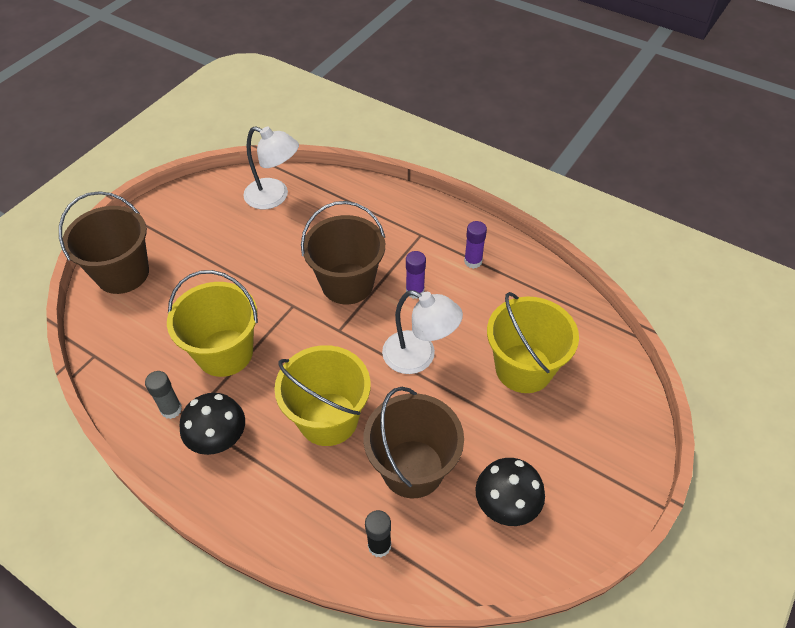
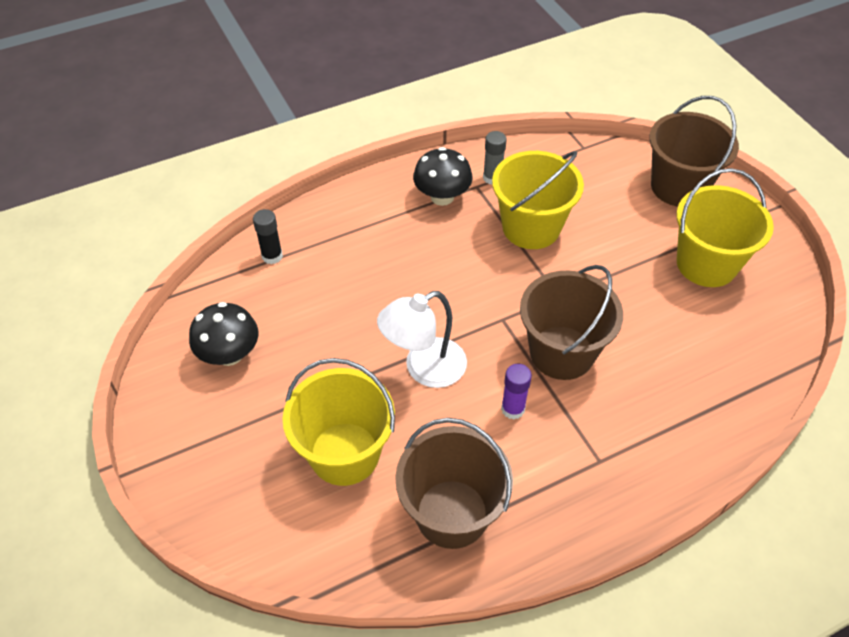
camera: 120 degrees right, 0 degrees up
(274, 197) = (743, 342): white lamp -> none
(328, 419) = (408, 271): yellow bucket -> yellow bucket (706, 264)
(413, 468) = (315, 306): brown bucket -> brown bucket (452, 514)
(473, 261) = (522, 494): purple glue stick -> none

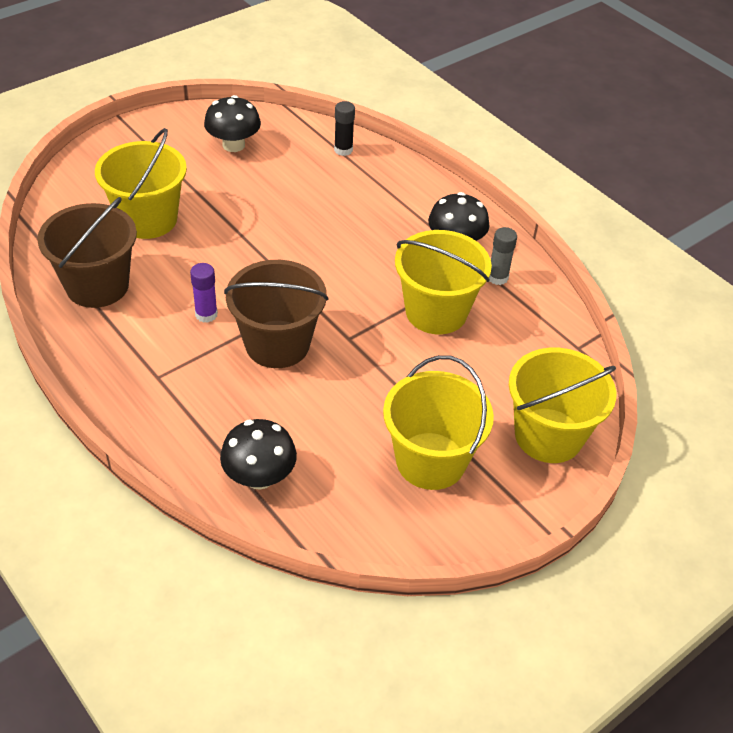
camera: 75 degrees right, 5 degrees down
(424, 369) = (240, 254): white lamp -> none
(678, 187) = (548, 435): brown bucket -> yellow bucket
(728, 387) = (259, 477): none -> black mushroom

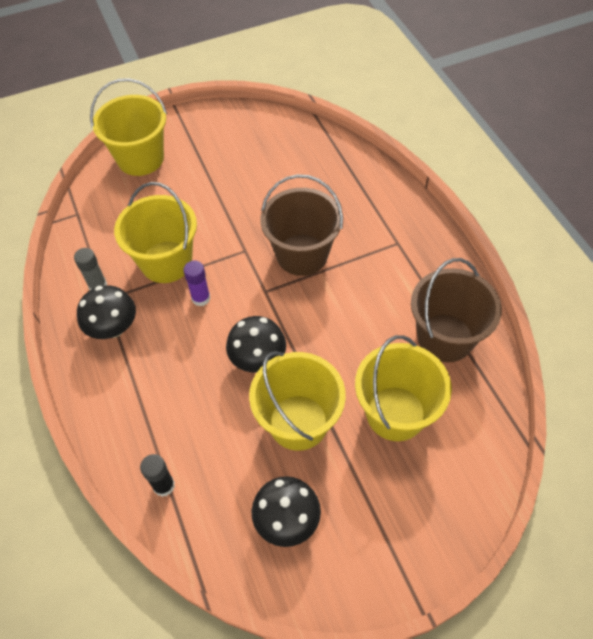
camera: 160 degrees left, 10 degrees up
(206, 314) = (353, 291): purple glue stick -> purple glue stick (201, 298)
(259, 477) = (337, 164): black mushroom -> black mushroom (258, 359)
(430, 461) = (225, 156): yellow bucket -> yellow bucket (298, 422)

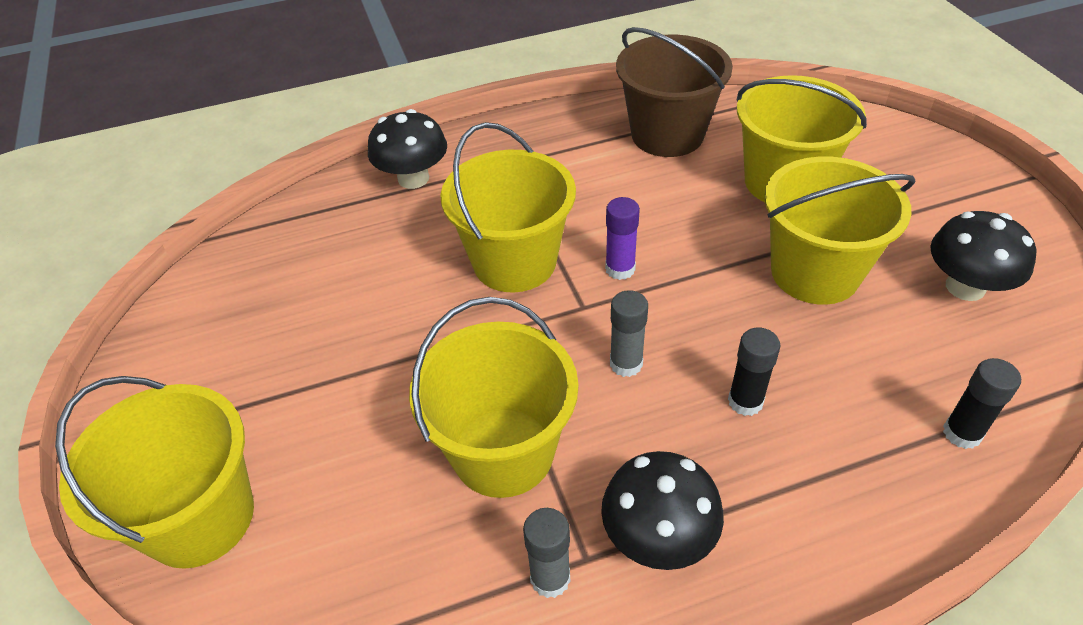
camera: 85 degrees left, 10 degrees down
(192, 372) = (745, 401): none -> black glue stick
(201, 298) = (593, 393): purple glue stick -> purple glue stick (620, 269)
(221, 313) = (626, 363): none -> grey glue stick
(258, 359) = (713, 316): black mushroom -> black mushroom (413, 178)
(302, 255) = (514, 262): brown bucket -> yellow bucket

